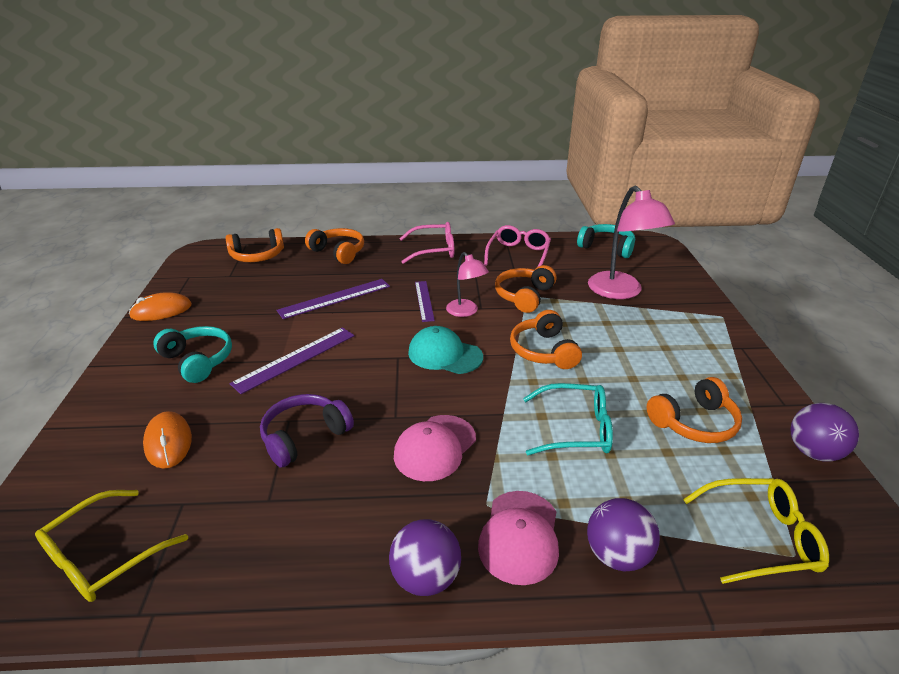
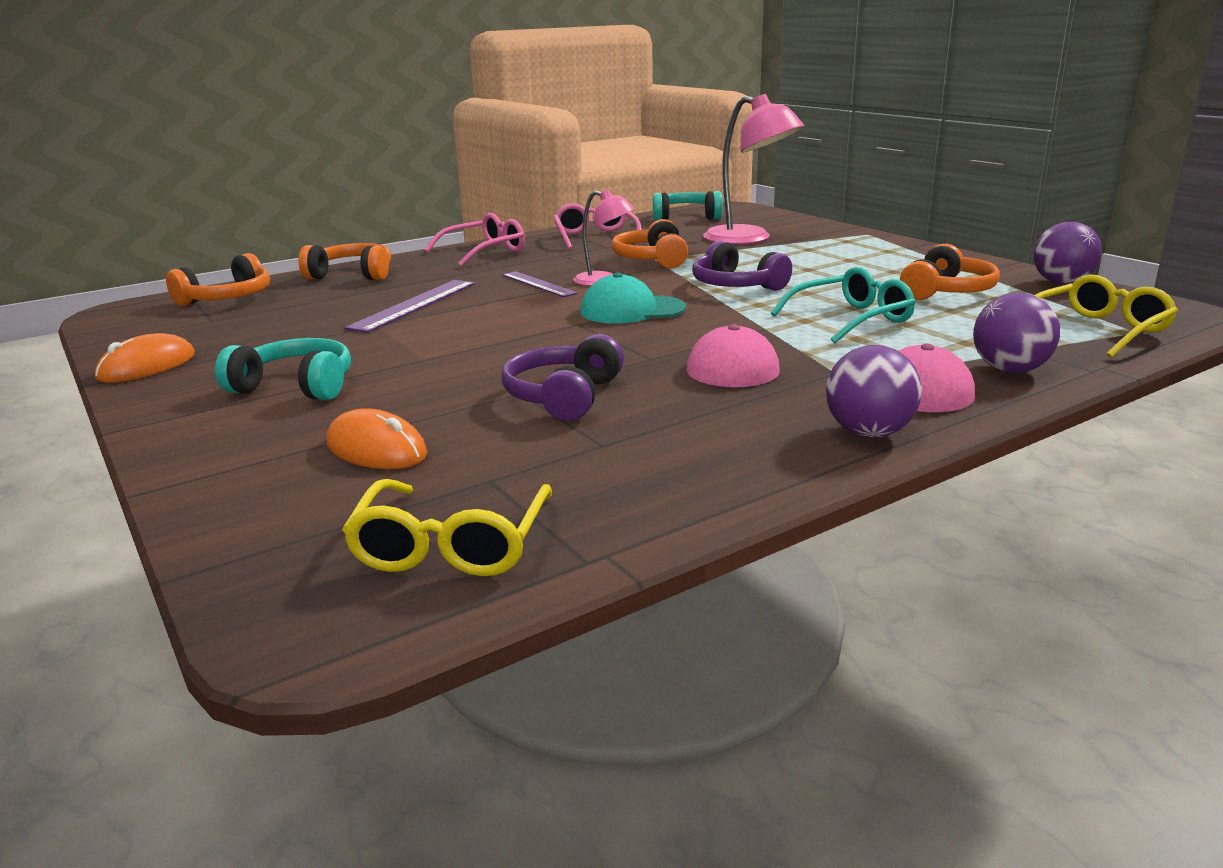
camera: 30 degrees left, 10 degrees down
(295, 359) = (443, 353): purple ruler -> none
(543, 351) = (736, 286): orange headphones -> purple headphones

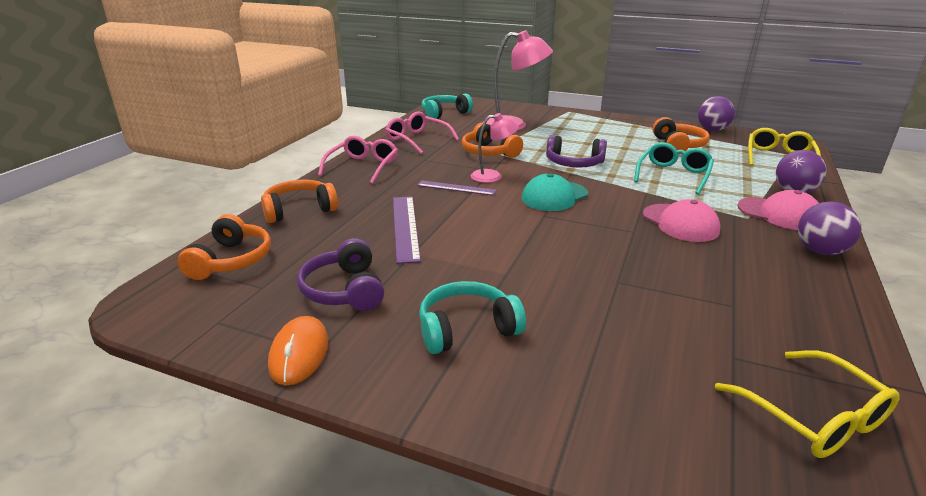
camera: 35 degrees left, 5 degrees up
(376, 449) = (628, 361): orange mouse -> none
(564, 396) = (647, 276): purple headphones -> purple headphones (344, 290)

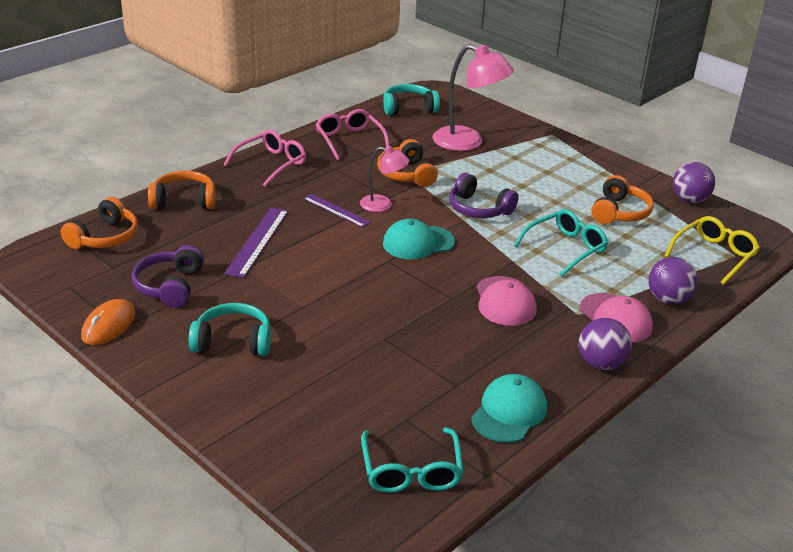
camera: 20 degrees right, 5 degrees up
(813, 317) = (509, 412): none -> turquoise cap
(814, 417) = (411, 471): yellow glasses -> turquoise glasses

